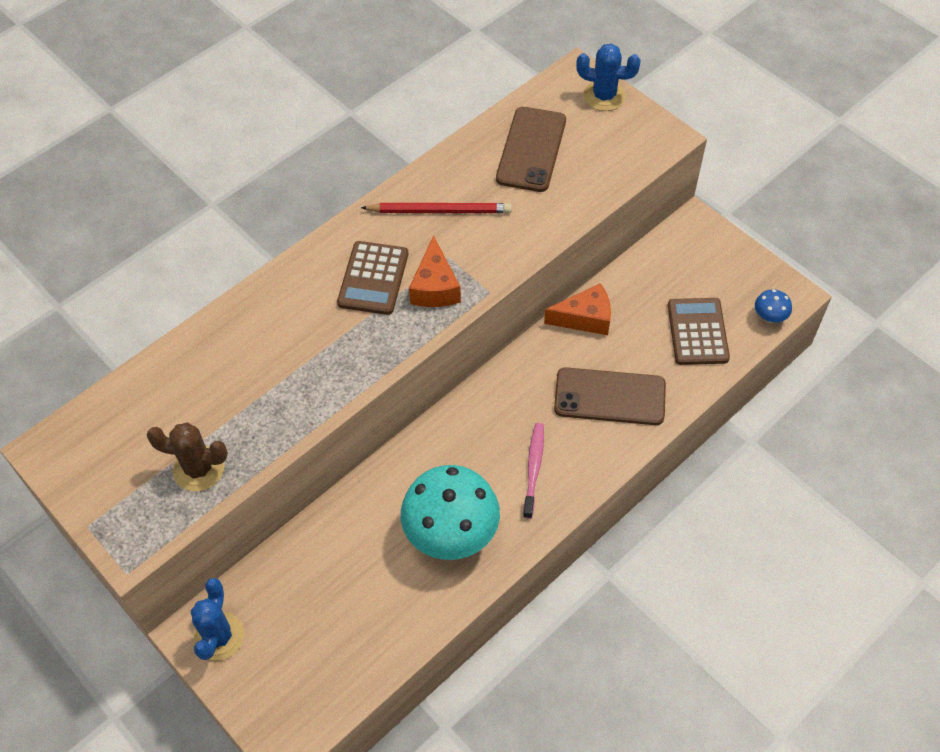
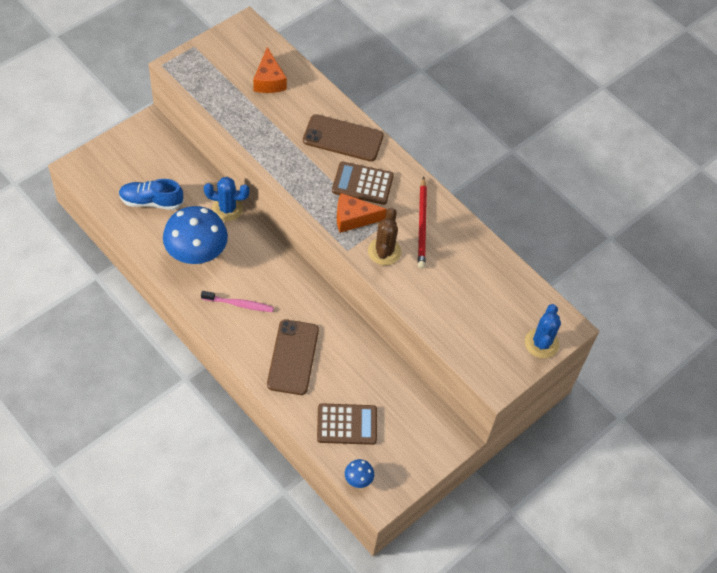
camera: 85 degrees right, 0 degrees up
(198, 469) = (224, 94): brown cactus -> brown cactus (384, 251)
(219, 636) = (145, 135): blue cactus -> blue cactus (227, 209)
(356, 610) = (151, 201): none -> blue shoe
(451, 533) = (197, 254): turquoise mushroom -> blue mushroom
(531, 149) = (482, 287): brown phone -> brown phone (343, 138)
(585, 318) = (363, 349): orange cheese -> orange cheese (269, 80)

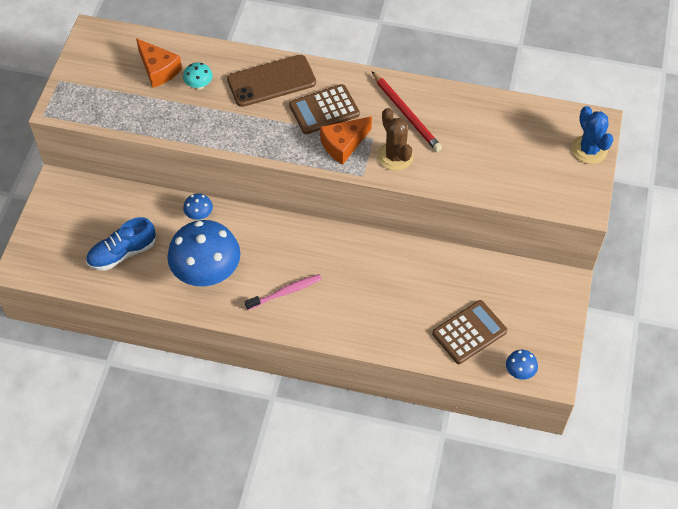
camera: 30 degrees left, 0 degrees up
(227, 209) = (199, 215): blue cactus -> blue mushroom
(287, 109) = (199, 85): none -> turquoise mushroom
(293, 357) = (373, 306): brown phone -> none

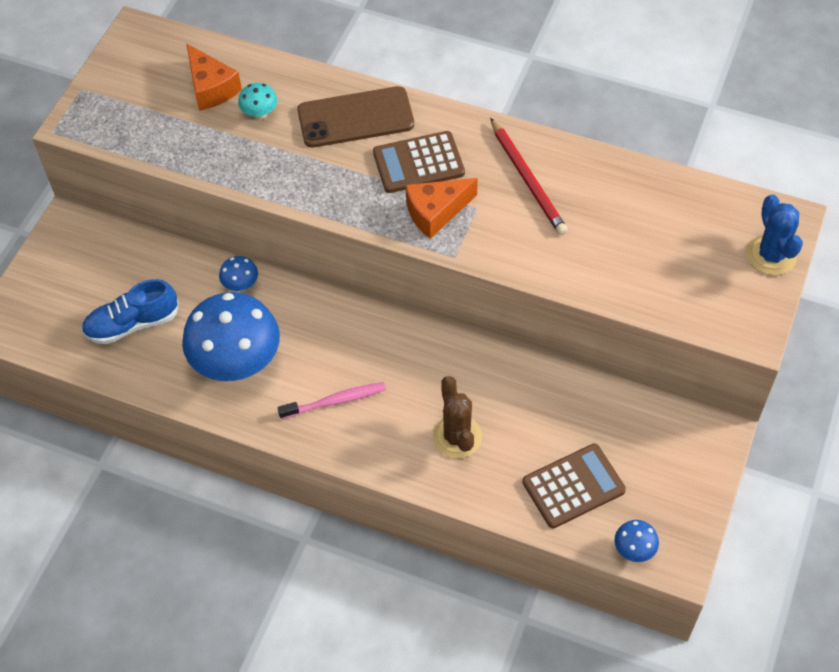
camera: 10 degrees right, 0 degrees up
(395, 156) = (502, 235): brown cactus -> brown cactus (457, 437)

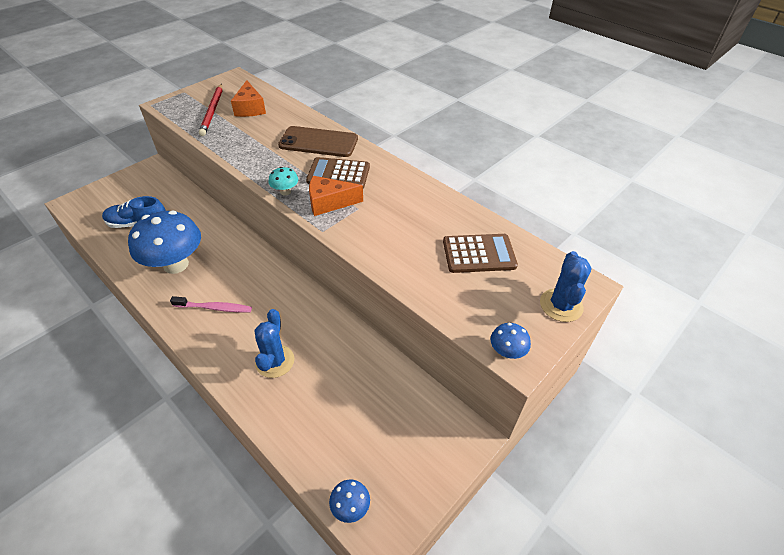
camera: 20 degrees right, 10 degrees down
(241, 285) = (213, 224): blue mushroom -> blue mushroom (506, 352)
(260, 113) = (266, 126): turquoise mushroom -> turquoise mushroom (285, 192)
(457, 437) = (275, 361): brown cactus -> blue cactus
(527, 179) = (403, 203): red pencil -> red pencil (212, 111)
(573, 486) = (334, 432): brown calculator -> brown calculator (479, 254)

